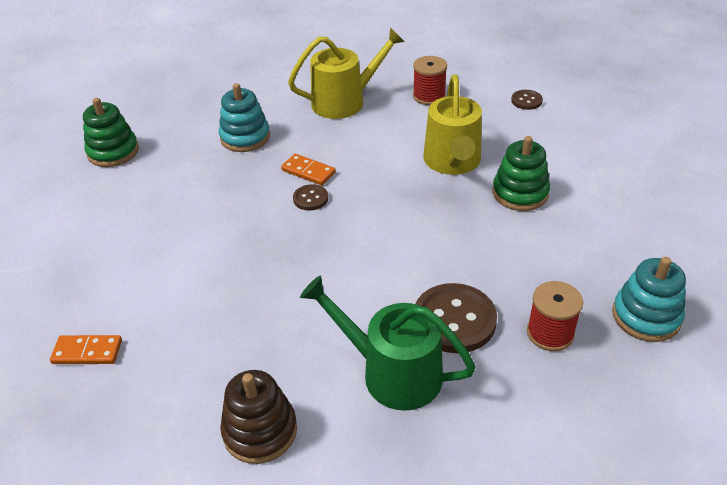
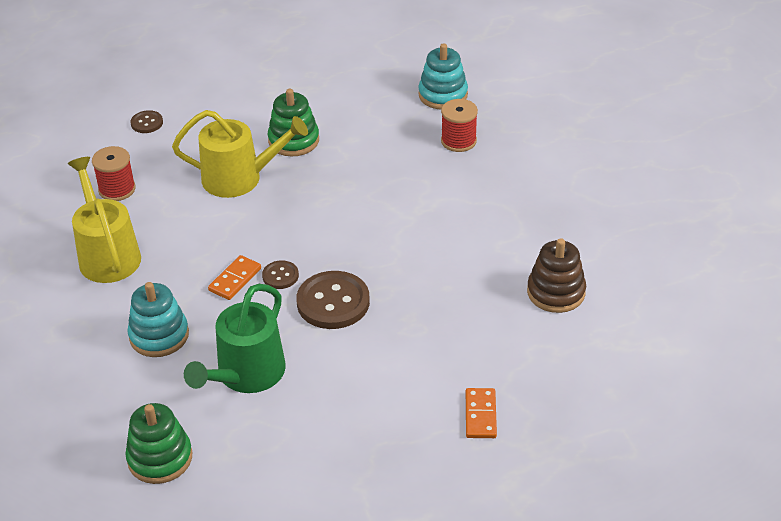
camera: 90 degrees left, 0 degrees up
(393, 373) = (498, 222): green watering can -> green watering can (246, 374)
(454, 320) = (445, 188): brown button -> brown button (333, 302)

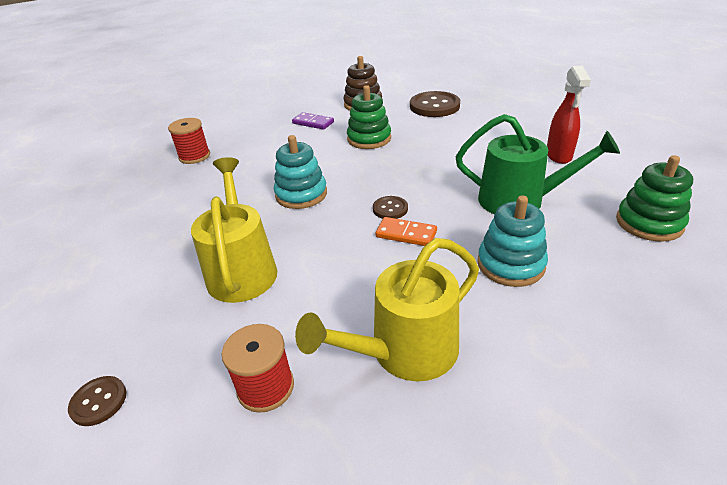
camera: 100 degrees left, 5 degrees down
(293, 140) = (176, 244): green stacking toy -> green stacking toy (369, 139)
(319, 445) = (558, 156): none -> red spray bottle
(333, 302) = (411, 177): brown button -> brown button (434, 106)
(443, 95) = (123, 172): turquoise stacking toy -> turquoise stacking toy (301, 194)
(480, 415) = (483, 111): orange domino -> none
(511, 238) = (313, 123): none -> purple domino

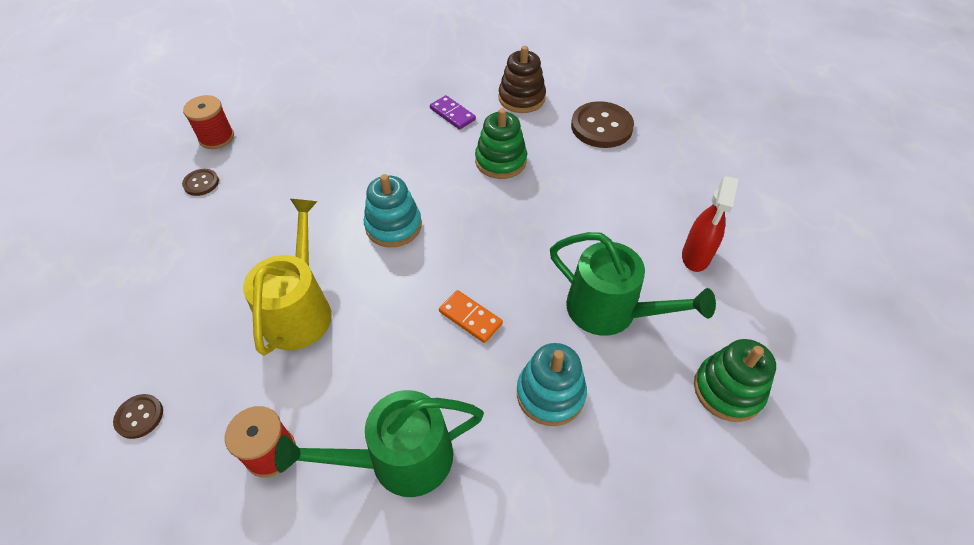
camera: 15 degrees right, 15 degrees up
(194, 156) = (310, 132): red spool -> red spool (216, 137)
(390, 209) = (471, 277): brown button -> brown button (201, 183)
(405, 351) = (400, 459): yellow watering can -> green watering can

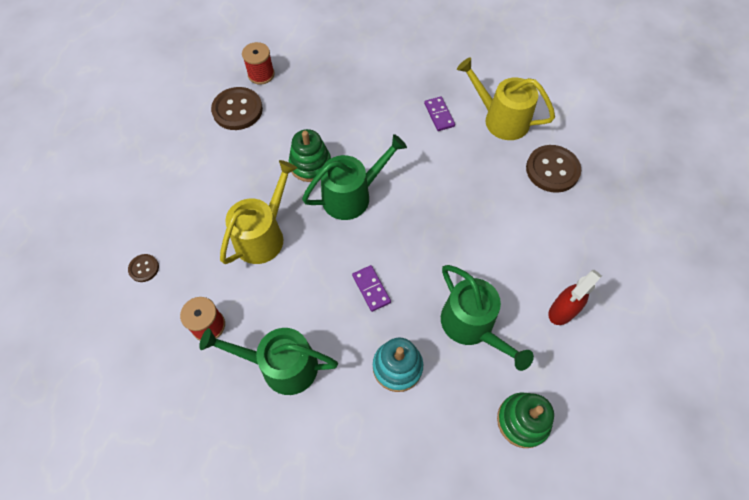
camera: 25 degrees right, 10 degrees up
(201, 183) = (237, 110): brown button -> brown button, size x1.97
(393, 226) = (352, 196): turquoise stacking toy -> green watering can
(470, 318) = (371, 289): orange domino -> purple domino
(500, 161) = (455, 171): green stacking toy -> green stacking toy (310, 165)
(521, 98) = (501, 119): brown stacking toy -> yellow watering can

